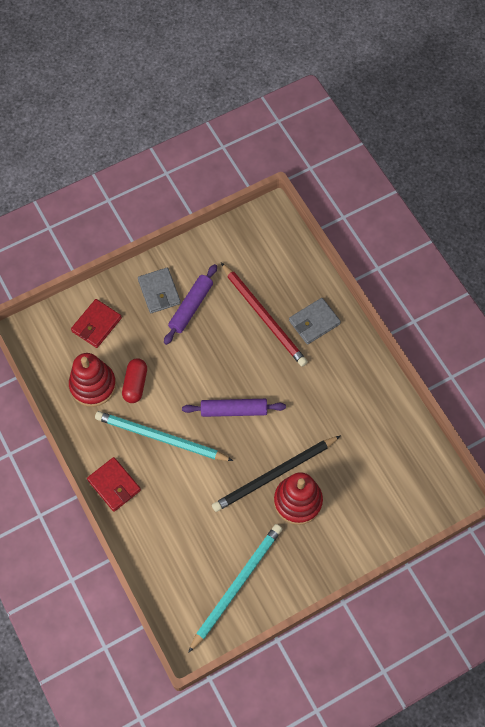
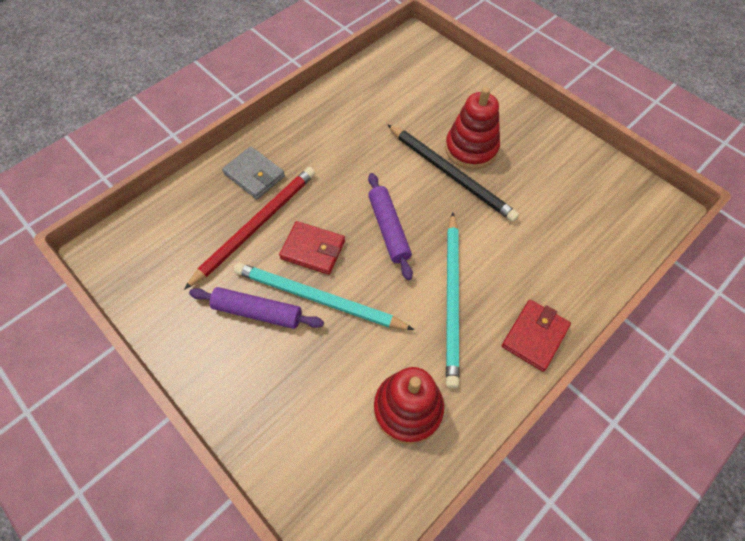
camera: 105 degrees left, 5 degrees down
(96, 325) = (311, 435): red wallet -> red wallet (313, 249)
(135, 384) = (389, 351): red capsule -> none
(159, 292) = (240, 360): grey wallet -> none
(237, 585) = (584, 181): turquoise pencil -> turquoise pencil (318, 298)

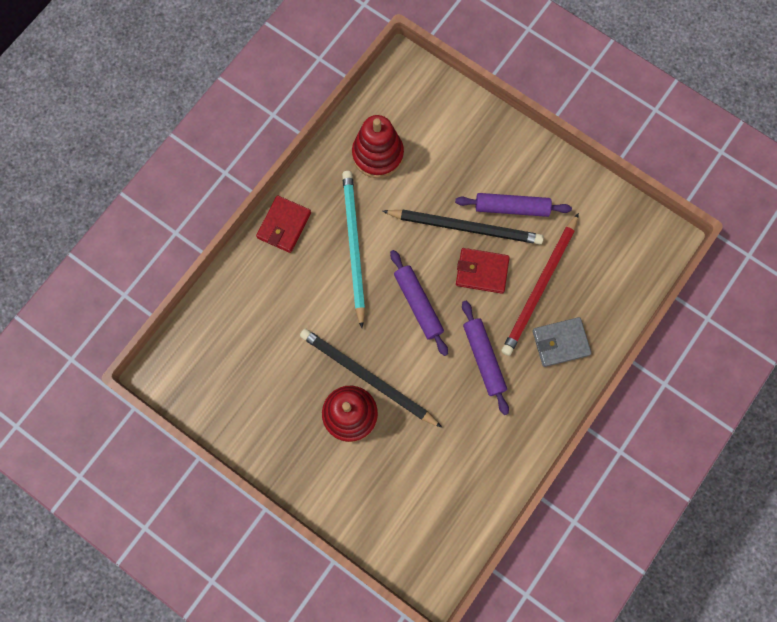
camera: 170 degrees right, 15 degrees up
(254, 175) = (560, 343): grey wallet -> grey wallet turned 45 degrees counterclockwise
(318, 298) = (465, 227): turquoise pencil -> black pencil
(334, 173) = (483, 358): none -> purple rolling pin

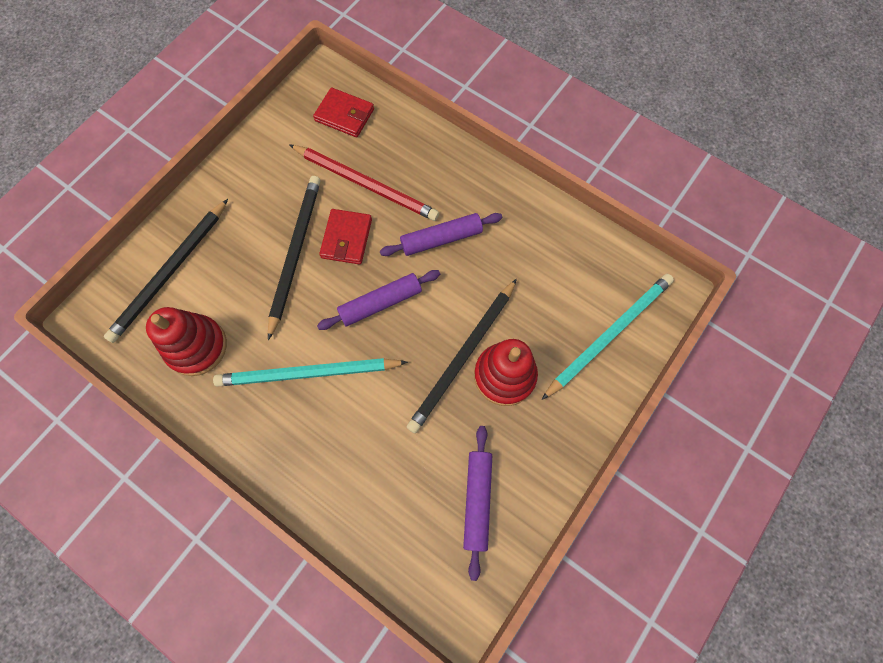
camera: 90 degrees left, 5 degrees down
(284, 225) = (275, 457): red wallet -> red wallet (344, 115)
(388, 514) = (609, 334): none -> turquoise pencil
(445, 125) = (170, 272): none -> black pencil
(511, 208) = (277, 208): purple rolling pin -> purple rolling pin (477, 500)
(560, 343) = (425, 168): grey wallet -> none

